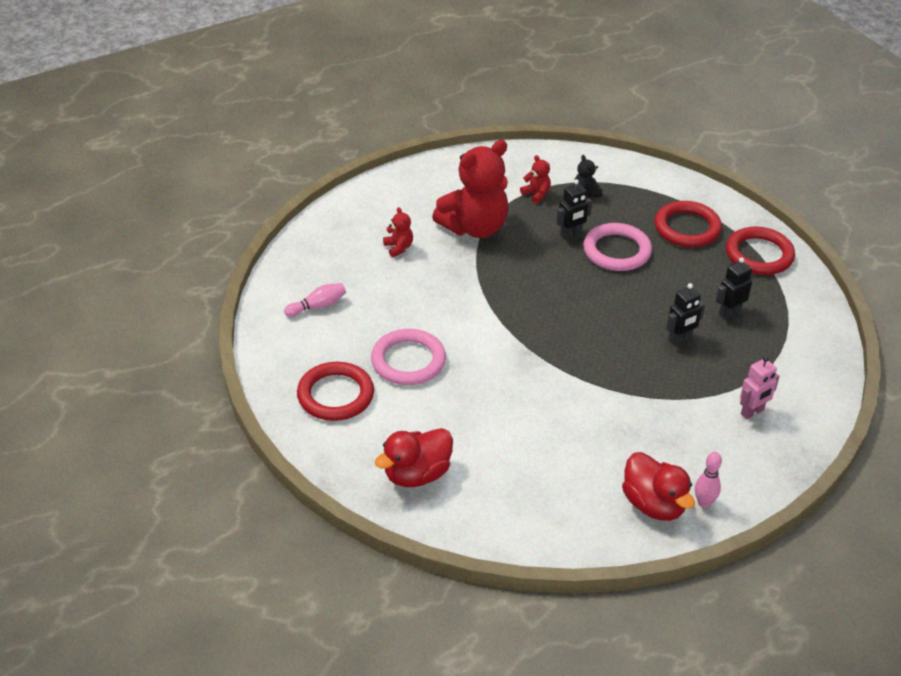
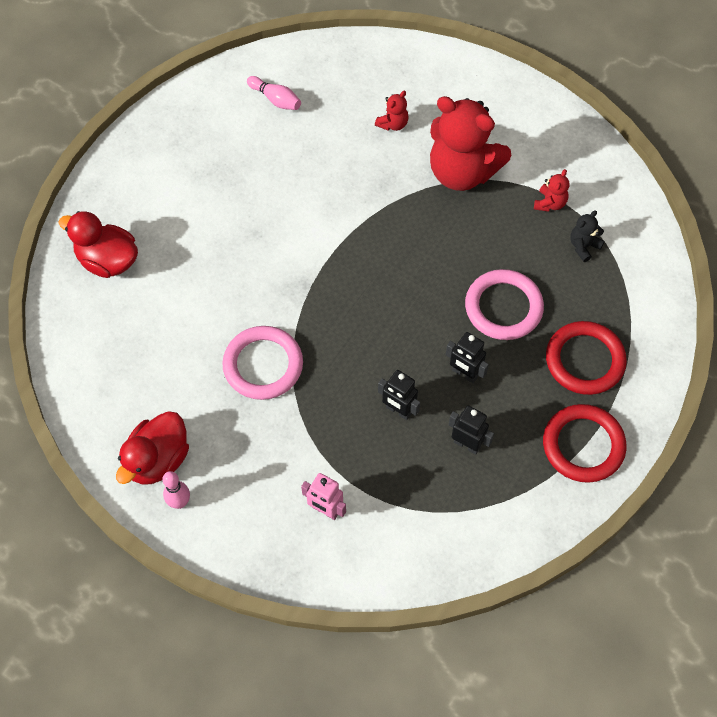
camera: 65 degrees right, 20 degrees up
(335, 395) = (172, 162): red ring -> none
(408, 361) = (243, 196): pink ring -> pink ring (263, 365)
(571, 234) = (504, 257): black robot -> black robot (464, 374)

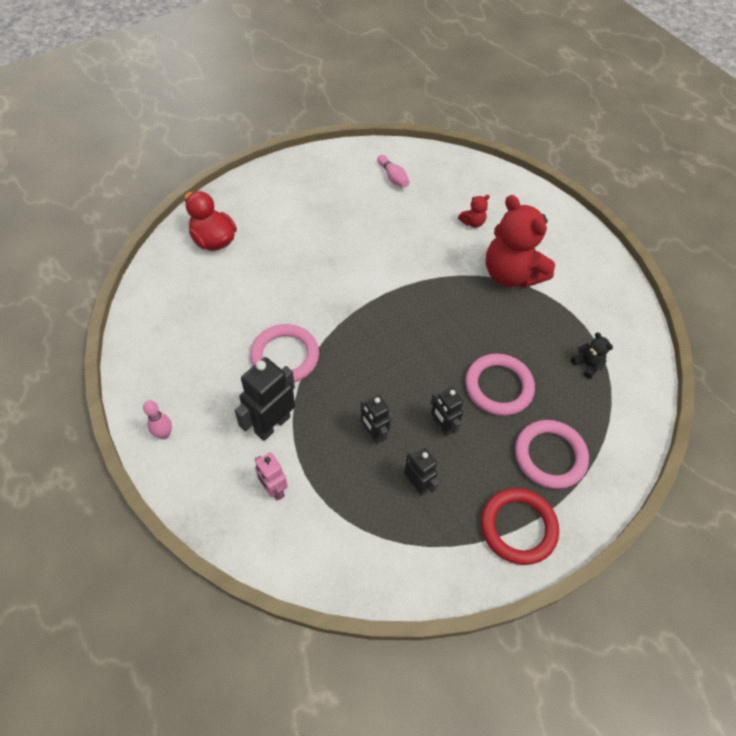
camera: 20 degrees right, 5 degrees down
(157, 460) = (167, 395): red duck -> none
(288, 445) = (272, 424): none -> black robot
(550, 203) = (572, 322): red teddy bear -> none
(583, 246) = (587, 365): black teddy bear -> black teddy bear turned 75 degrees clockwise
(584, 360) = (550, 456): red ring -> pink ring

